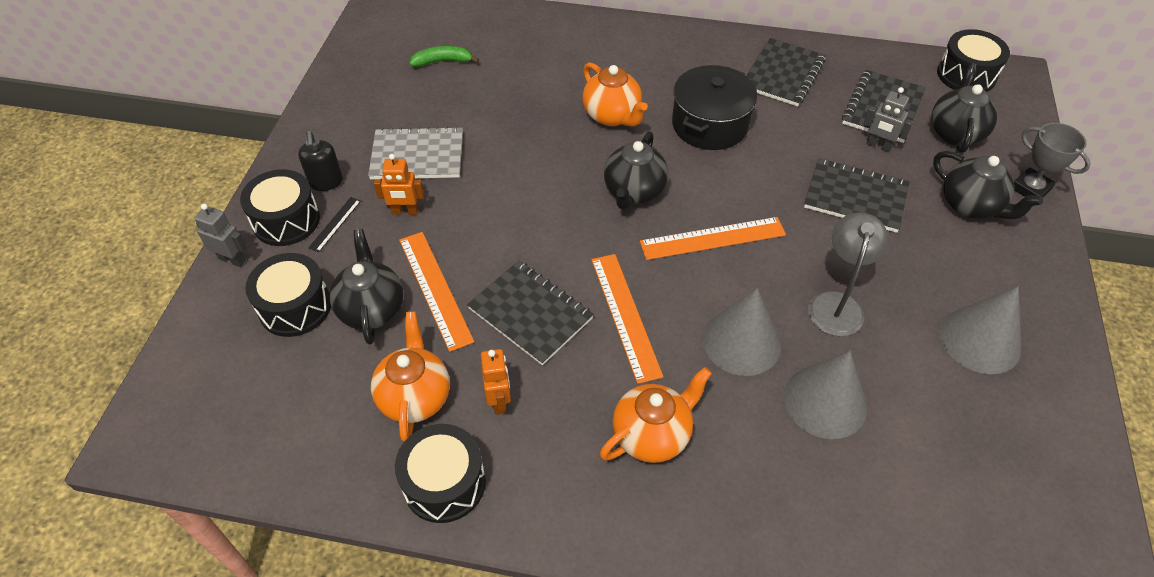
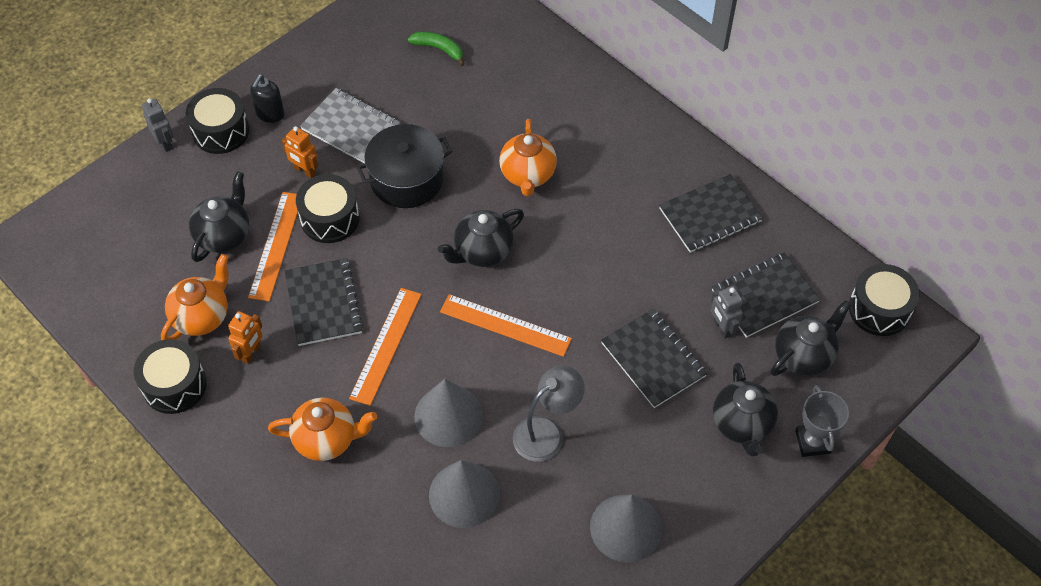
camera: 35 degrees right, 5 degrees up
(295, 307) = (178, 204): black drum -> black drum (330, 218)
(335, 224) = (250, 153): black ruler -> none
(710, 124) = (599, 227): black pot -> black pot (407, 179)

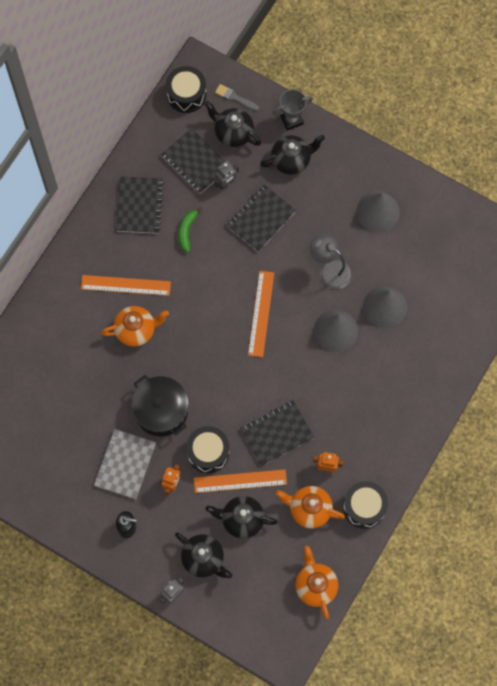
camera: 105 degrees left, 15 degrees up
(221, 131) = (152, 557): black drum -> none
(326, 439) = (373, 398): orange teapot -> orange teapot (315, 586)
(386, 345) = (297, 383): orange ruler -> orange ruler (125, 285)
(439, 49) = (34, 424): green banana -> green banana (187, 231)
(482, 251) = (208, 343): black teapot -> black teapot (203, 559)
(710, 215) = (139, 206): black notebook -> black notebook turned 45 degrees clockwise
(864, 372) = (235, 97): none -> grey brush

